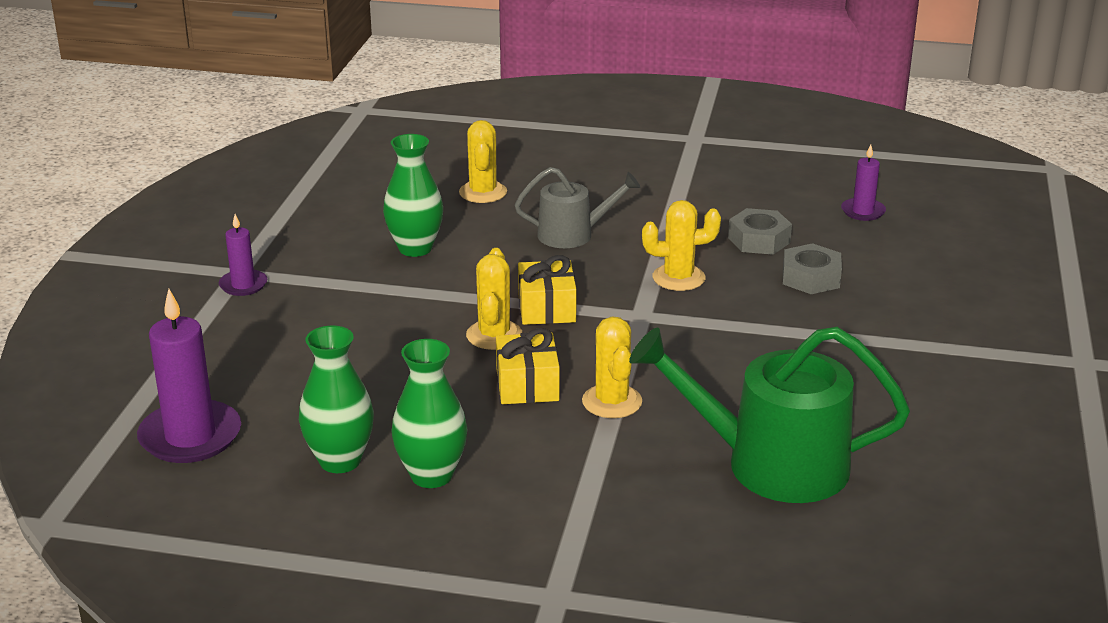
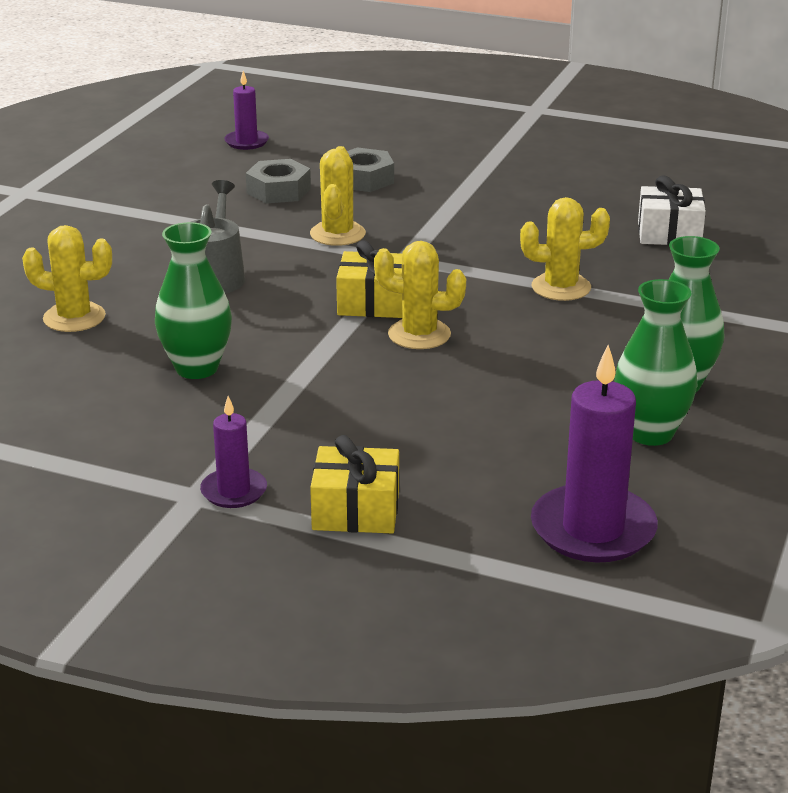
camera: 80 degrees left, 0 degrees up
(527, 385) = (522, 325): yellow gift -> yellow gift (356, 510)
(771, 464) = (669, 233): green watering can -> white gift

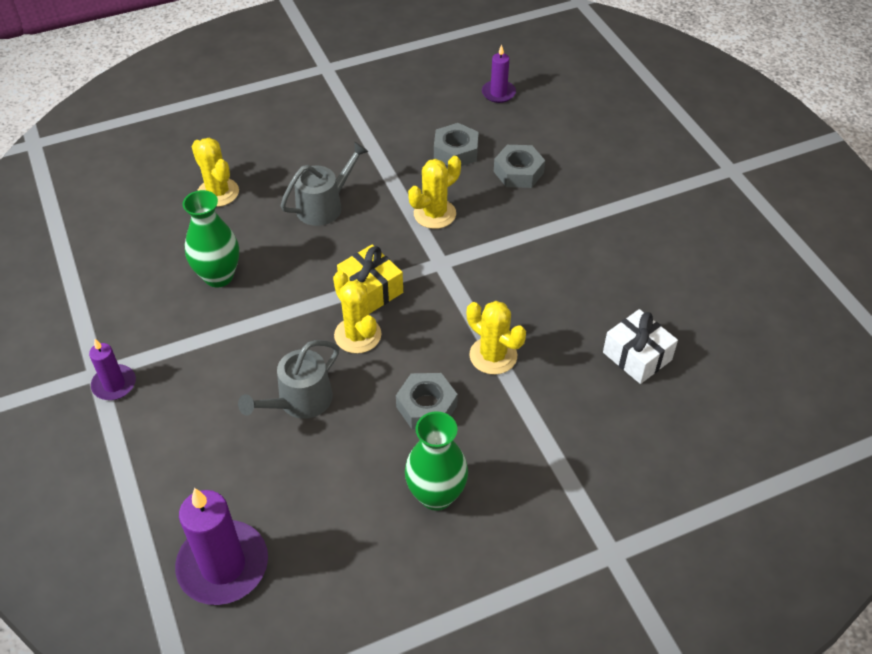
camera: 45 degrees right, 20 degrees up
(356, 510) = (143, 447): yellow gift -> none
(450, 399) = (300, 401): none -> grey watering can
(567, 342) = (426, 406): none -> grey nut
(650, 433) = (359, 520): green vase -> none

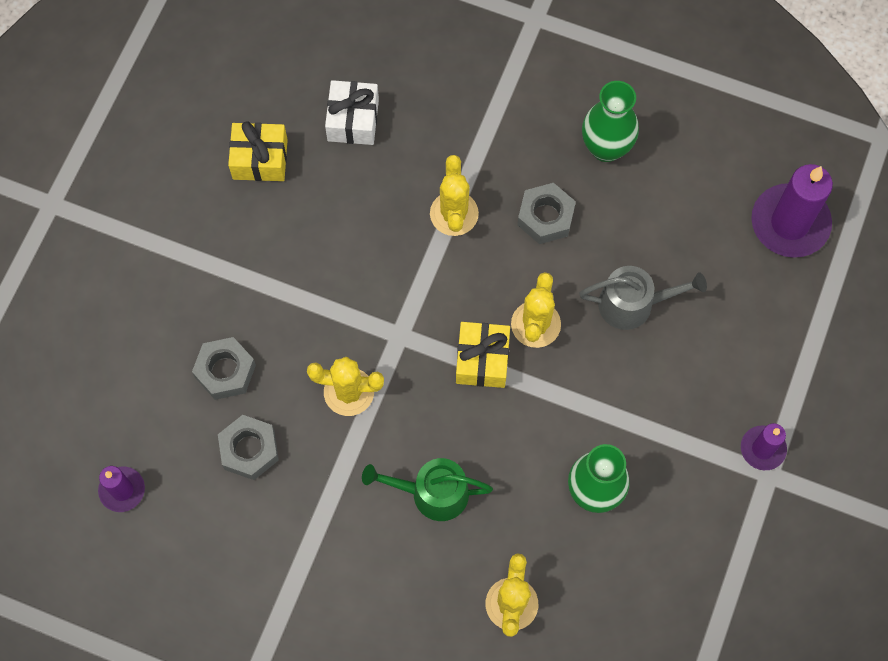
camera: 135 degrees left, 20 degrees up
(324, 206) = (432, 493): grey watering can -> green watering can
(658, 284) = (260, 159): none -> yellow gift

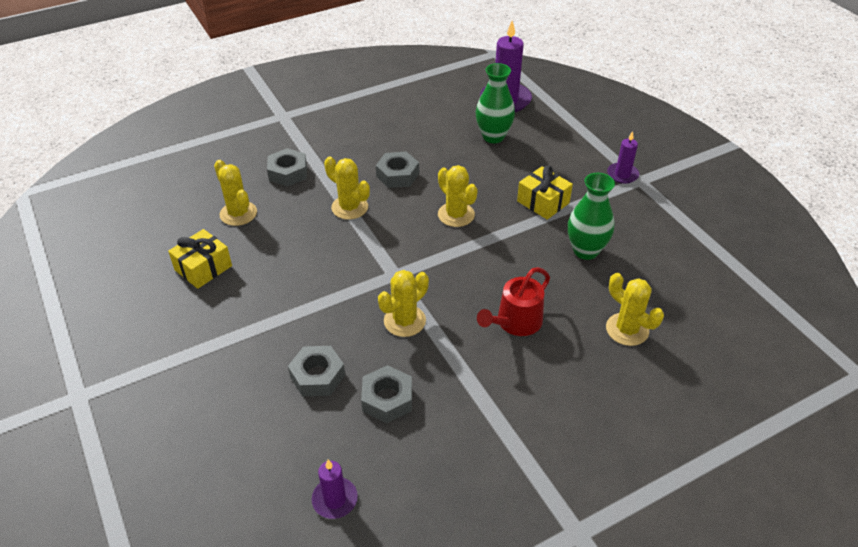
camera: 50 degrees left, 25 degrees down
(353, 120) = (238, 213): white gift -> yellow cactus
(432, 493) = (515, 322): green watering can -> red watering can
(451, 109) = (288, 172): none -> grey nut
(482, 360) = (452, 248): yellow gift -> yellow gift (543, 202)
(606, 148) = (387, 133): green vase -> green vase (493, 136)
(633, 304) = (487, 173): grey watering can -> none

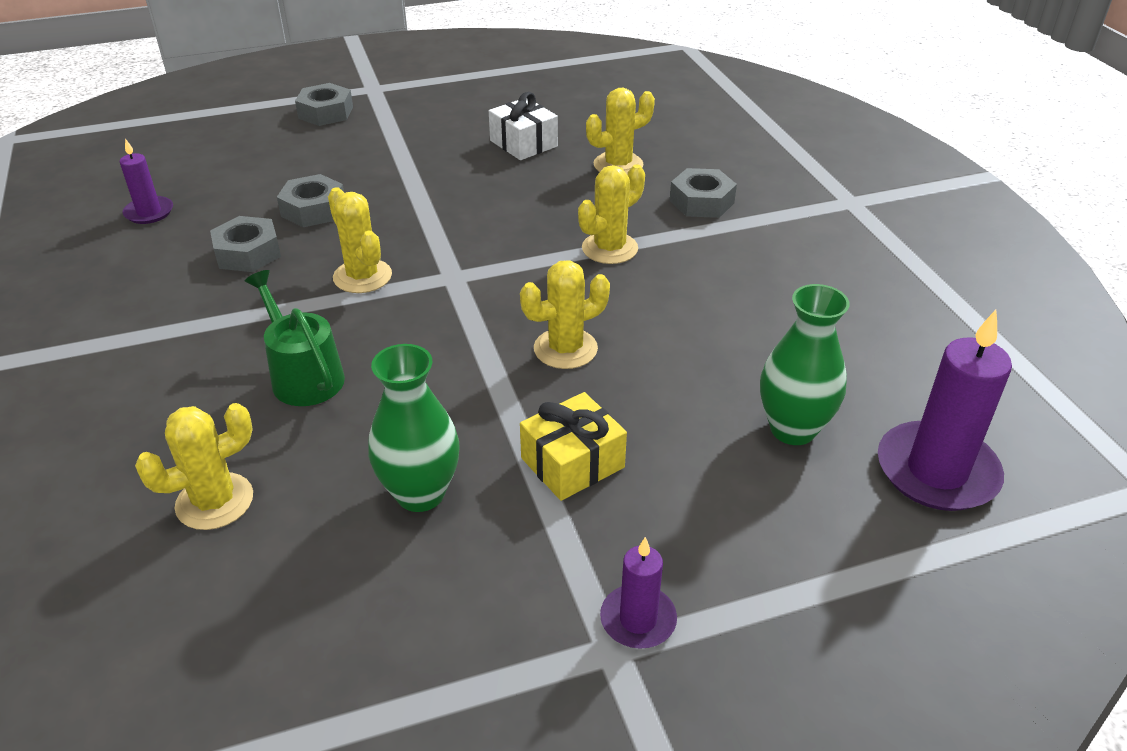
camera: 100 degrees right, 5 degrees down
(203, 268) = (523, 143): yellow gift -> white gift
(397, 175) = (682, 298): grey nut -> grey nut (326, 112)
(515, 322) = (303, 376): red watering can -> green watering can

